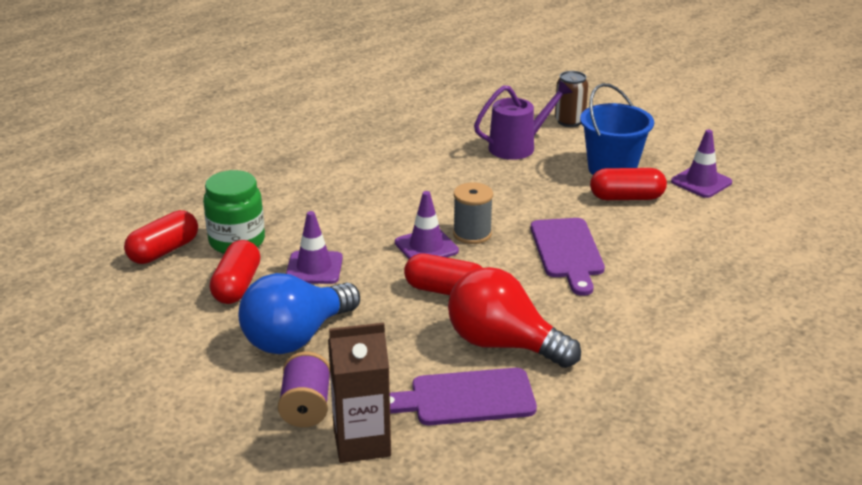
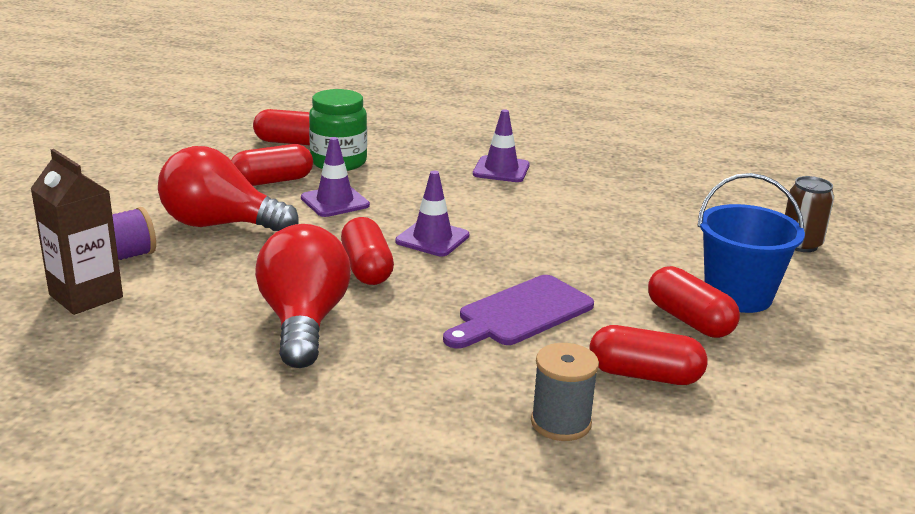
camera: 55 degrees right, 5 degrees down
(296, 337) = (220, 225): blue light bulb -> red light bulb
(465, 398) = (192, 327): purple cutting board -> none
(472, 234) = (486, 254): grey spool -> grey spool (561, 423)
(518, 146) = (695, 232): purple watering can -> none
(675, 238) = (644, 375): none -> red capsule
(701, 182) = (808, 362): purple traffic cone -> purple traffic cone (501, 170)

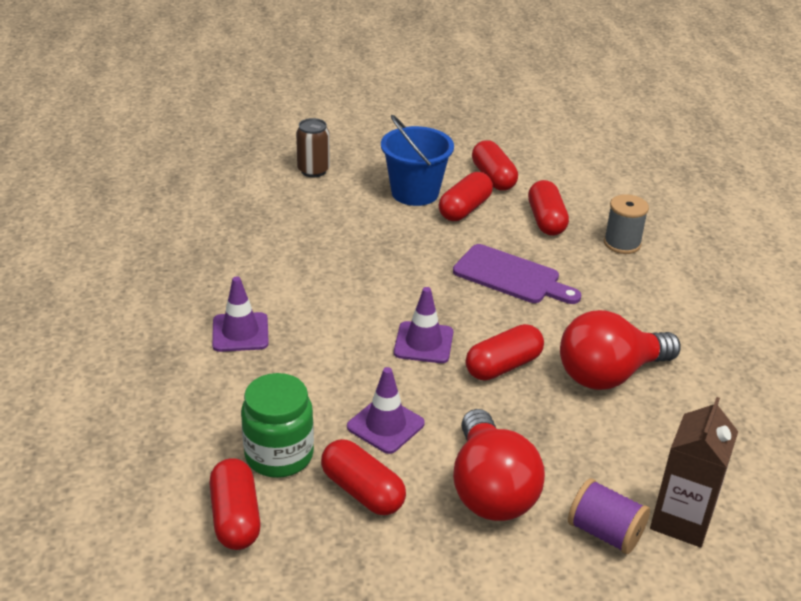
camera: 110 degrees left, 10 degrees up
(776, 363) = (493, 178): none -> red capsule

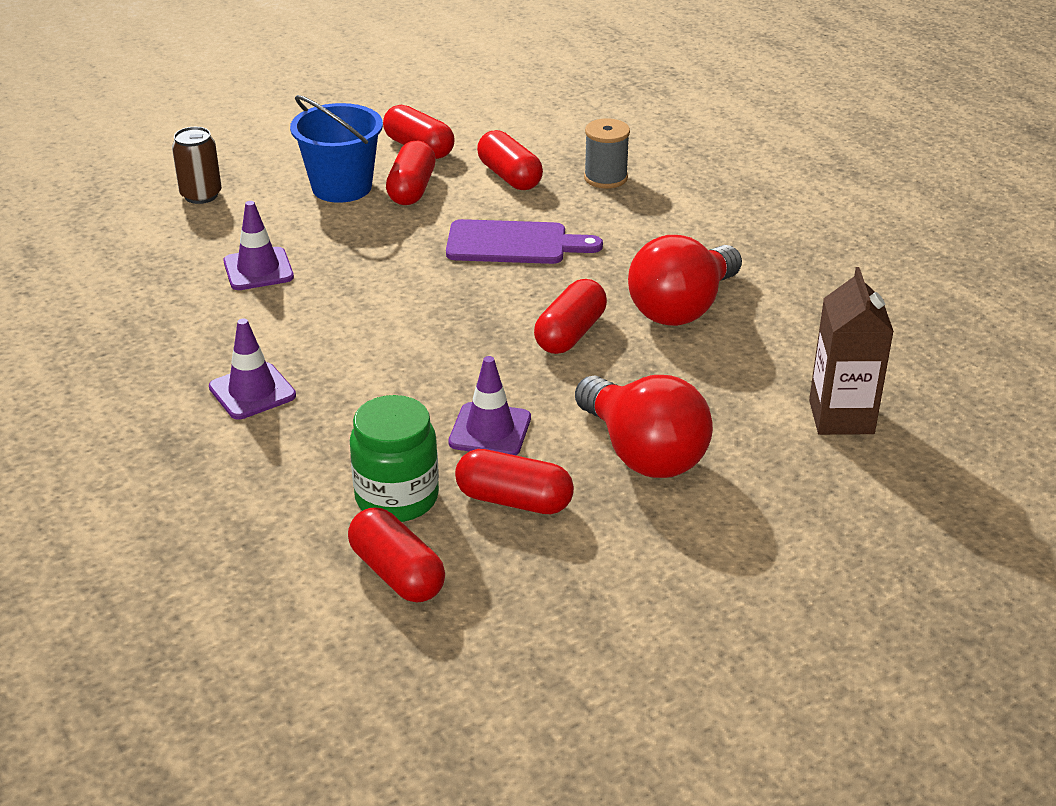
camera: 25 degrees left, 0 degrees up
(423, 343) = (469, 337): purple traffic cone -> purple traffic cone (258, 269)
(604, 532) = (779, 452): purple spool -> none

